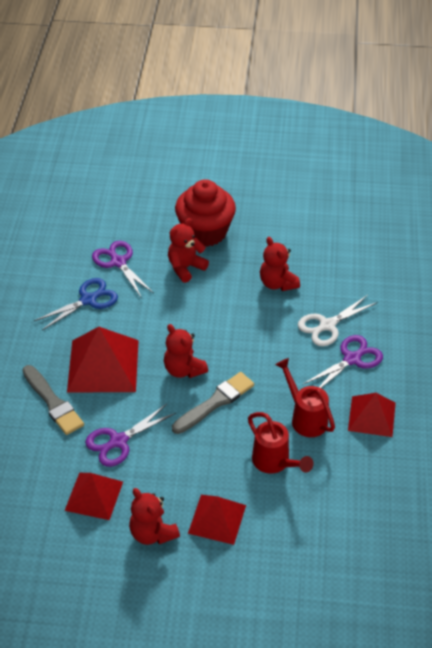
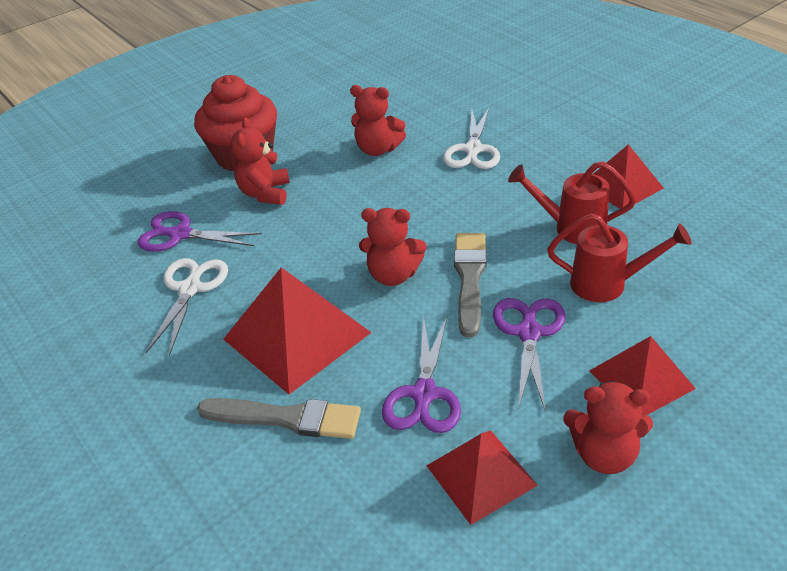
camera: 40 degrees left, 5 degrees down
(89, 299) = (190, 288): blue scissors -> white scissors
(352, 359) = (535, 158): purple scissors -> purple scissors (529, 332)

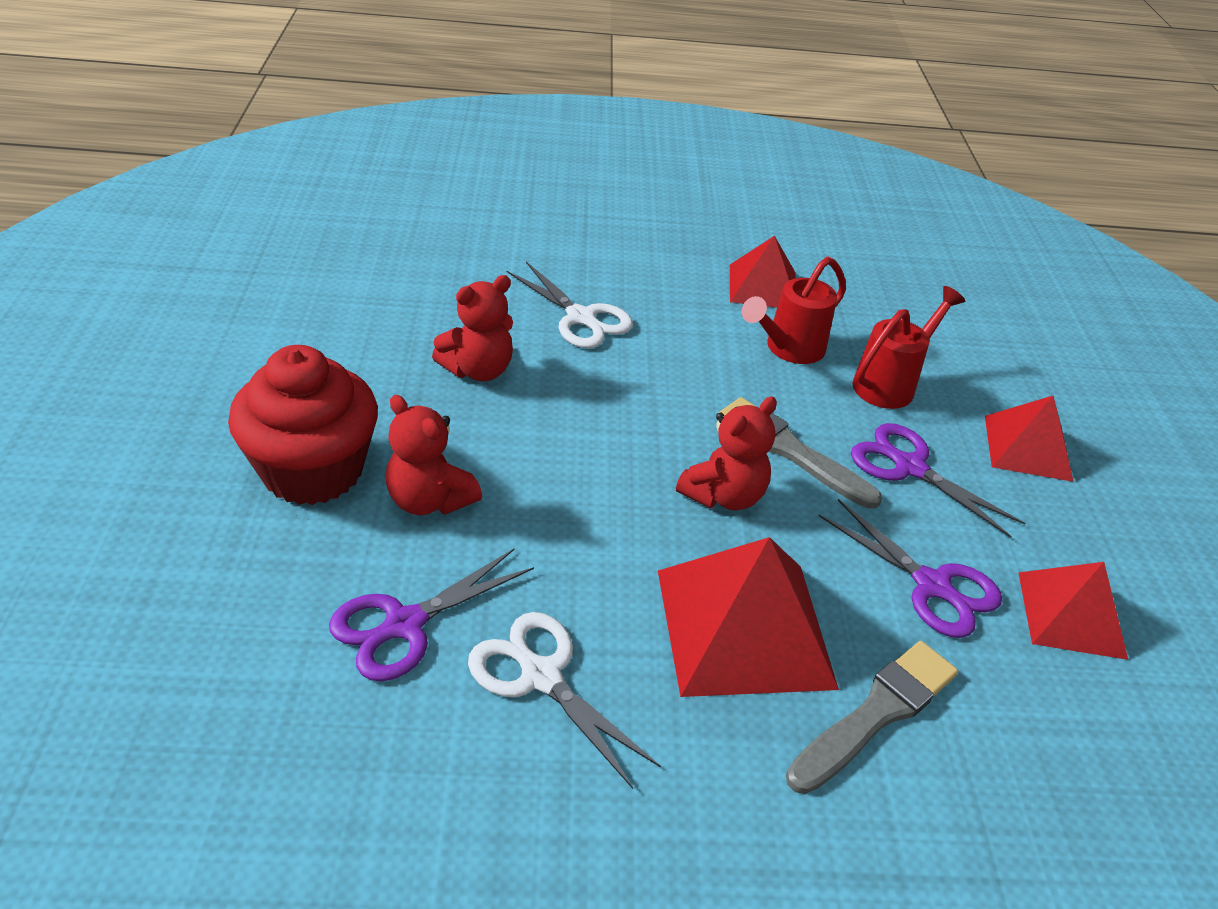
camera: 60 degrees left, 0 degrees up
(604, 454) = (1099, 525): red teddy bear -> none

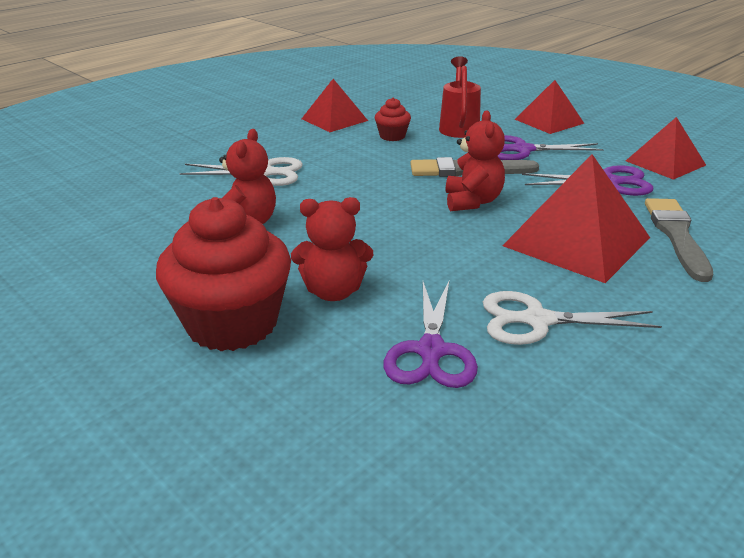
camera: 40 degrees left, 10 degrees down
(788, 349) = (392, 136): red watering can -> red cupcake

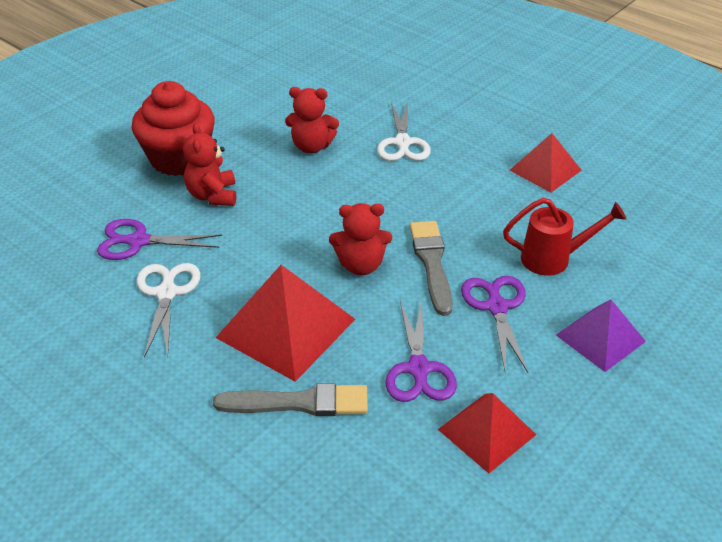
camera: 85 degrees right, 10 degrees up
(392, 136) = (510, 211): red cupcake -> none
(549, 121) = (600, 338): red pyramid -> purple pyramid

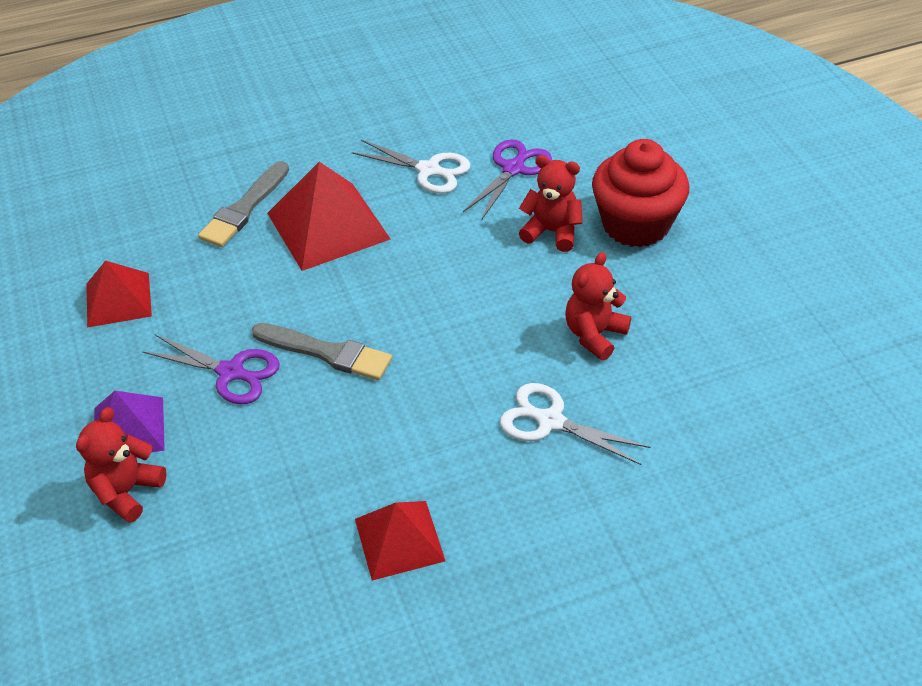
camera: 120 degrees right, 5 degrees up
(361, 265) = (366, 300): red teddy bear -> red teddy bear (127, 491)
(419, 370) = (212, 287): purple scissors -> none
(554, 259) = (251, 455): red watering can -> none

